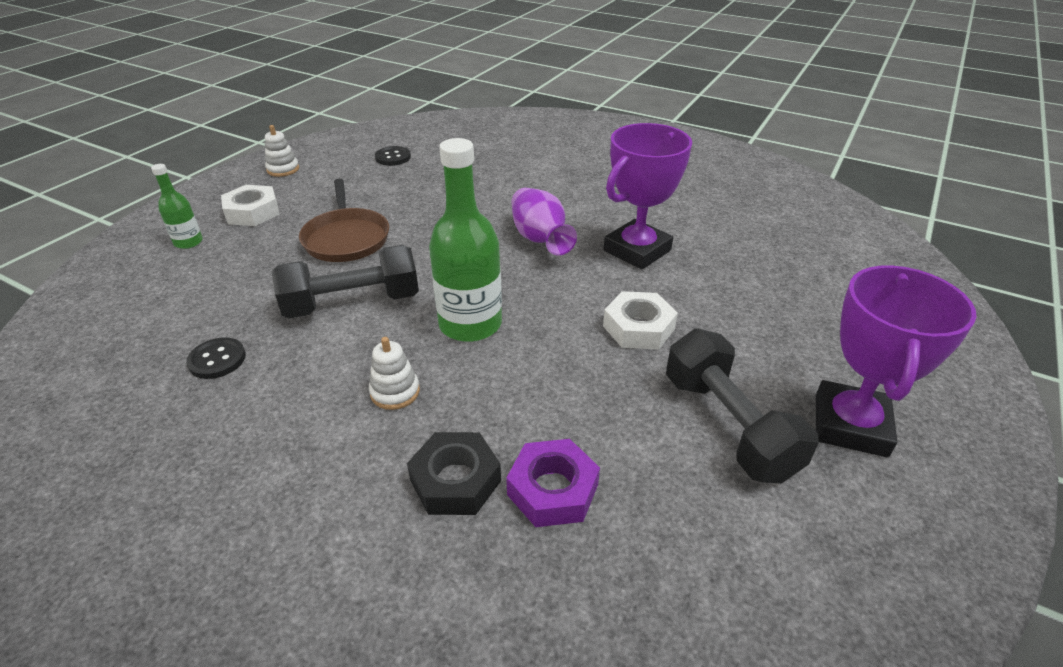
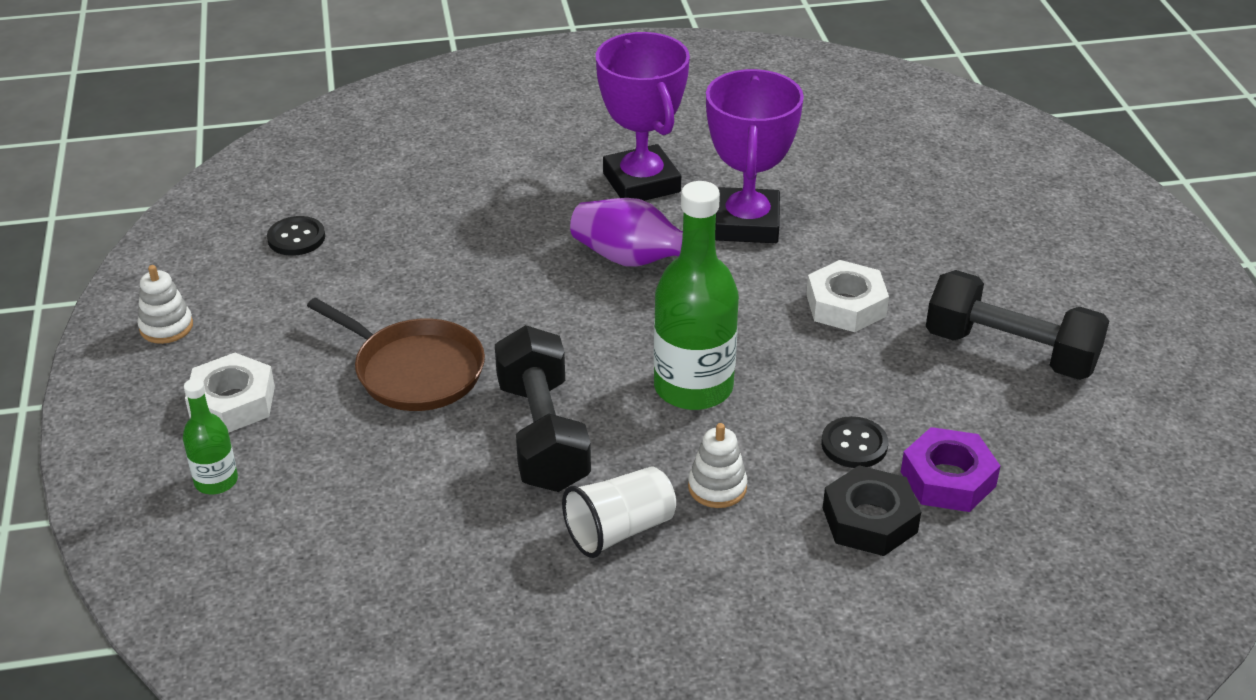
camera: 40 degrees left, 0 degrees up
(217, 360) = (495, 568): black button -> black button (854, 444)
(305, 381) = (619, 530): none -> white cup
(352, 303) = (543, 434): black dumbbell -> black dumbbell turned 45 degrees counterclockwise
(850, 425) = (1089, 300): purple trophy -> purple trophy (641, 183)

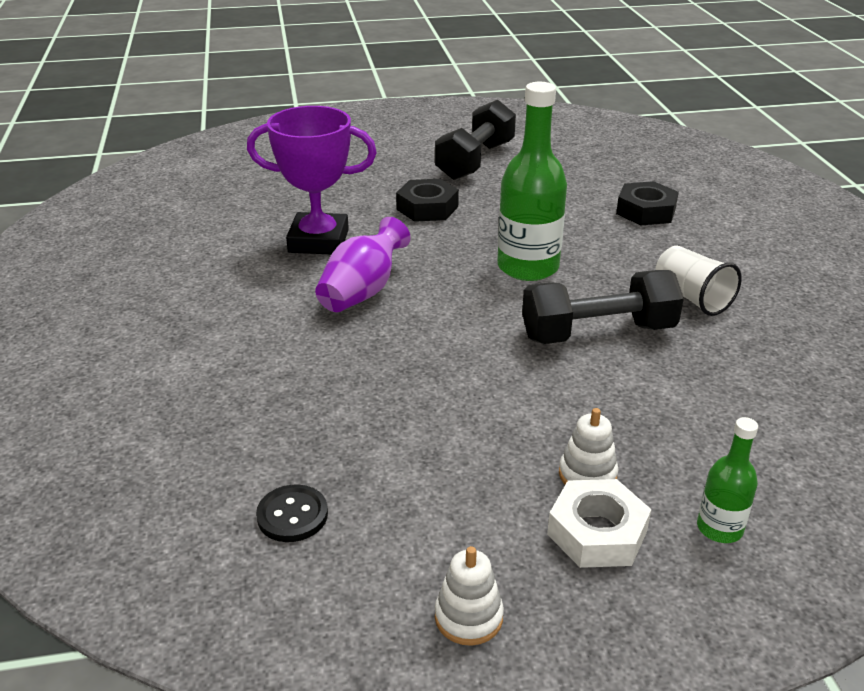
camera: 90 degrees left, 5 degrees down
(414, 370) = (526, 406): brown pan -> none
(641, 183) = (244, 288): purple trophy -> none
(717, 487) = (634, 260): white stacking toy -> white stacking toy (587, 475)
(846, 305) = (427, 208): white nut -> black nut
(854, 444) = (576, 212): black button -> none
(948, 479) = (600, 186): purple nut -> none

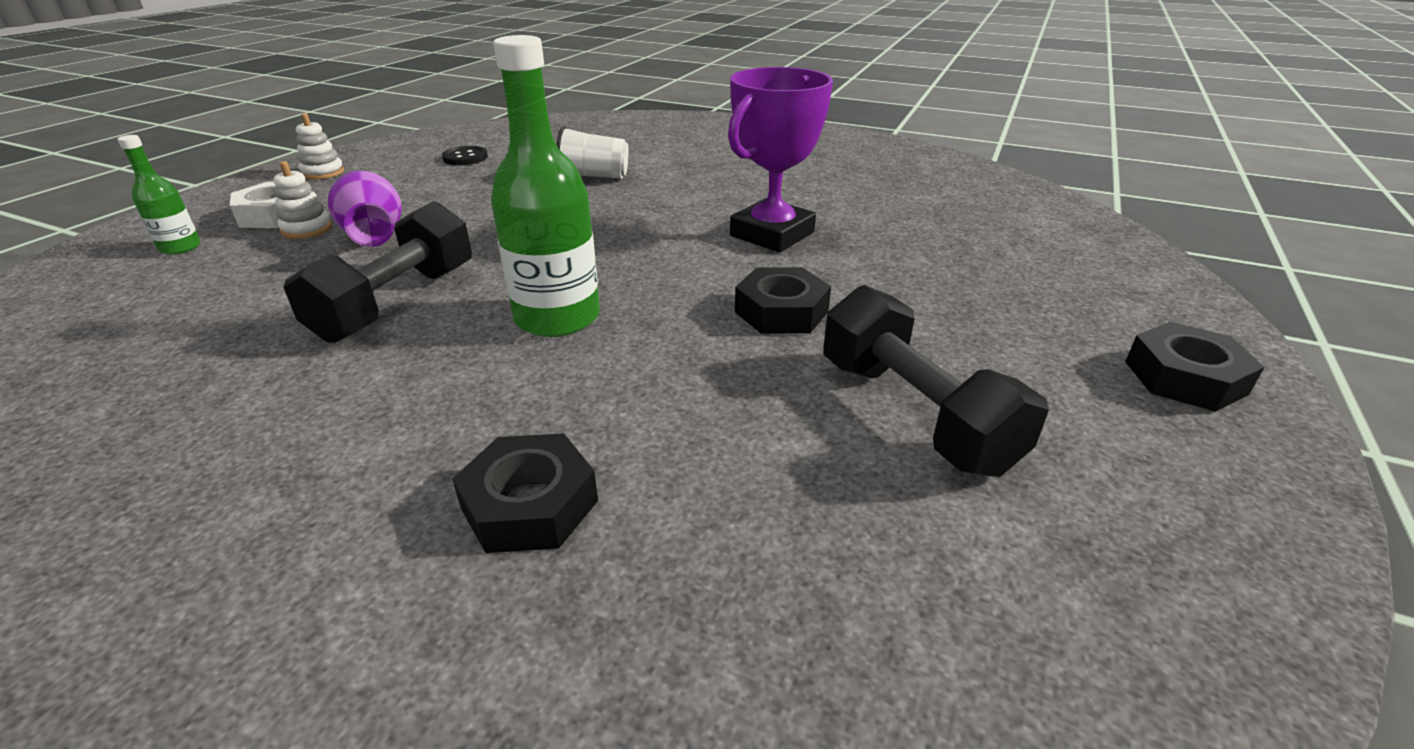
camera: 125 degrees right, 0 degrees up
(362, 291) = (649, 227): purple vase -> purple vase (374, 237)
(371, 121) = (1185, 378): none -> black nut
(692, 298) = (317, 394): white cup -> white cup (593, 176)

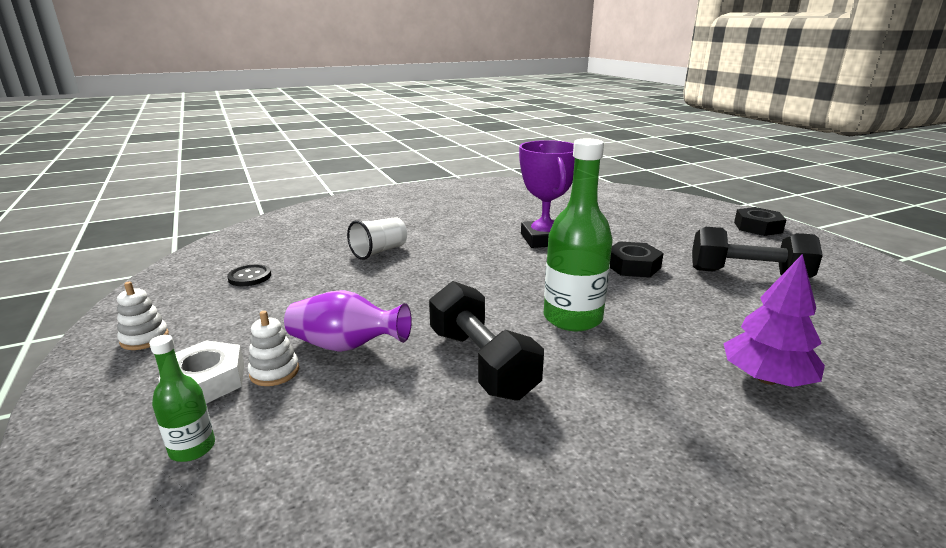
camera: 50 degrees left, 10 degrees down
(530, 504) = (766, 378): black nut -> purple tree

